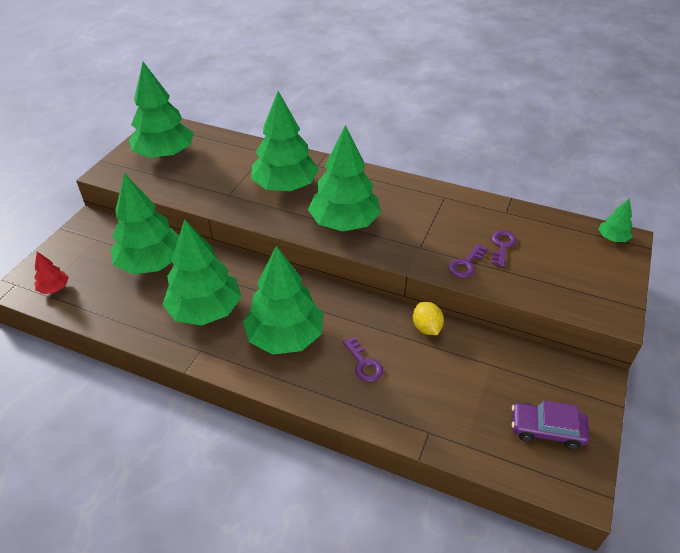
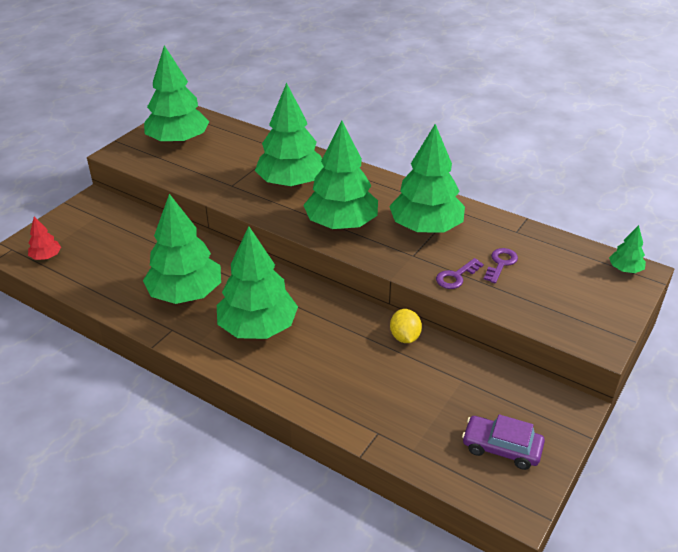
camera: 10 degrees right, 5 degrees down
(151, 263) = (144, 245): green tree -> green tree (426, 227)
(363, 363) = (330, 362): purple key -> none

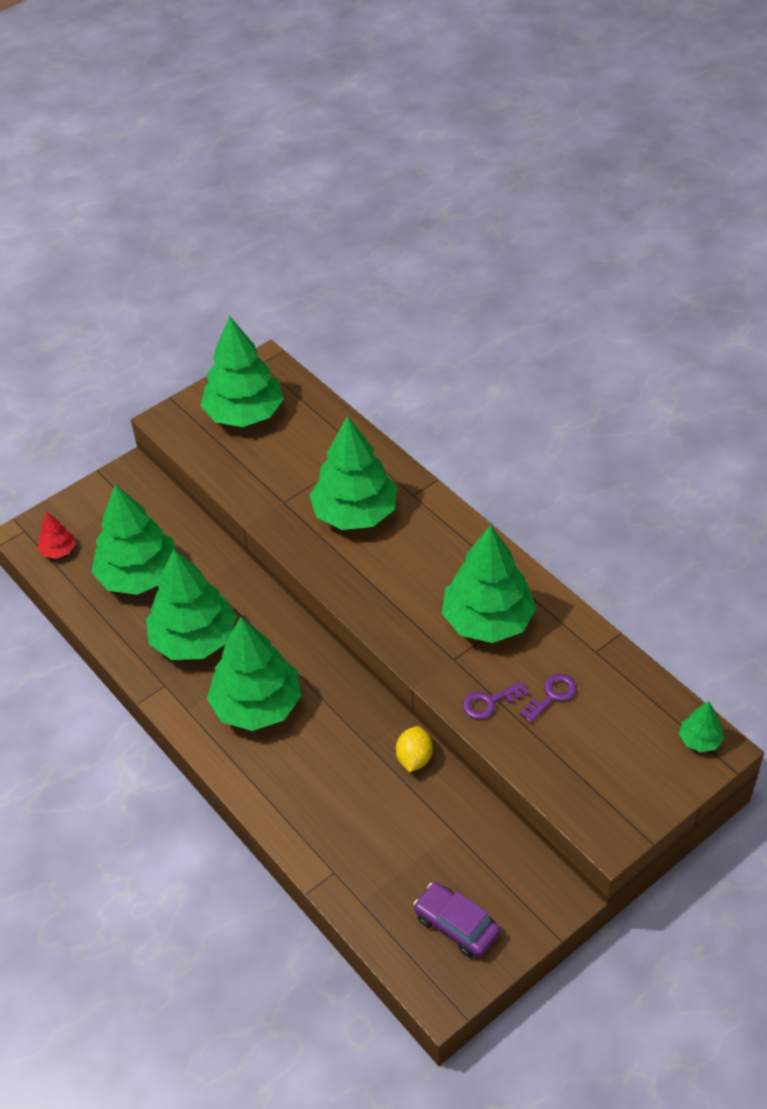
camera: 20 degrees right, 10 degrees up
(341, 224) = (389, 592): green tree -> green tree (139, 576)

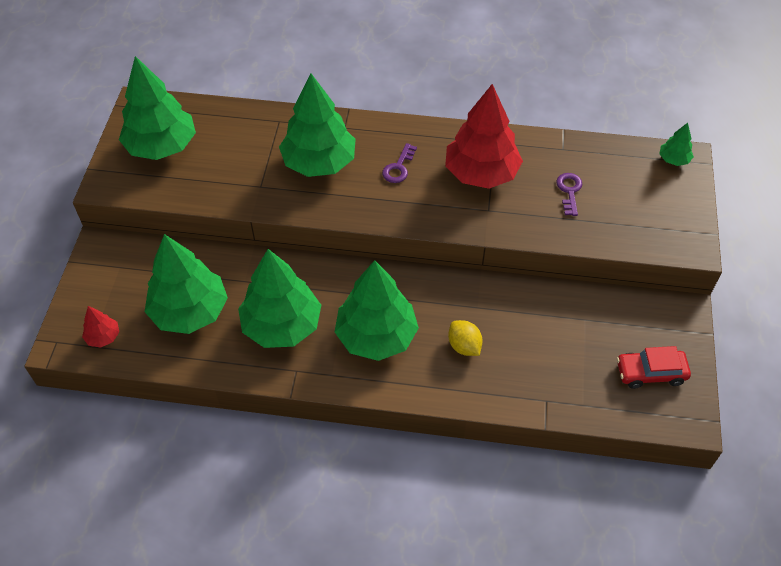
camera: 45 degrees left, 5 degrees up
(414, 758) = (513, 294): yellow lemon -> yellow lemon (464, 346)
(456, 925) = (650, 373): purple car -> red car
(488, 620) = (481, 173): green tree -> red tree
(490, 702) = (540, 220): purple key -> purple key (399, 167)

